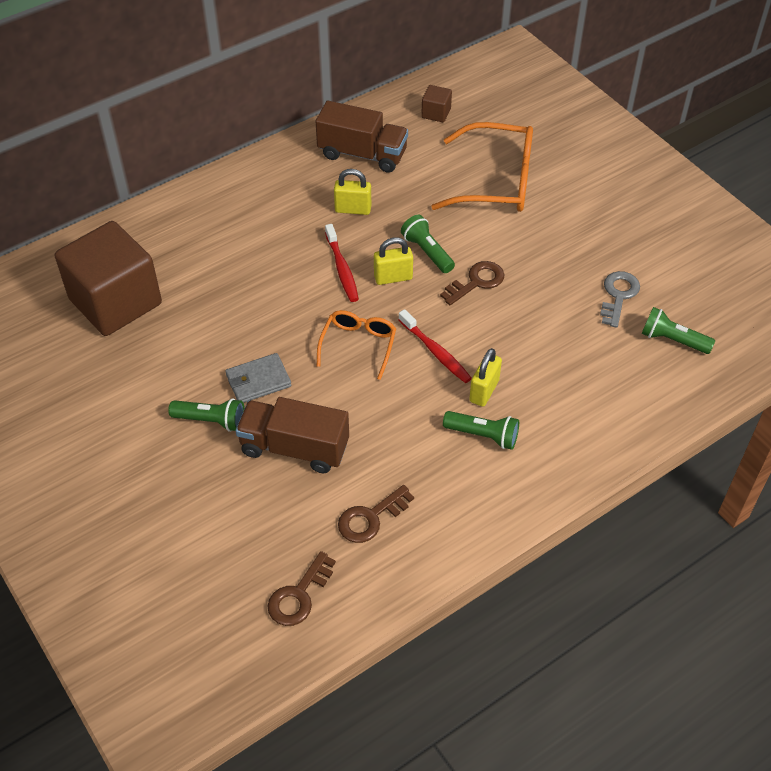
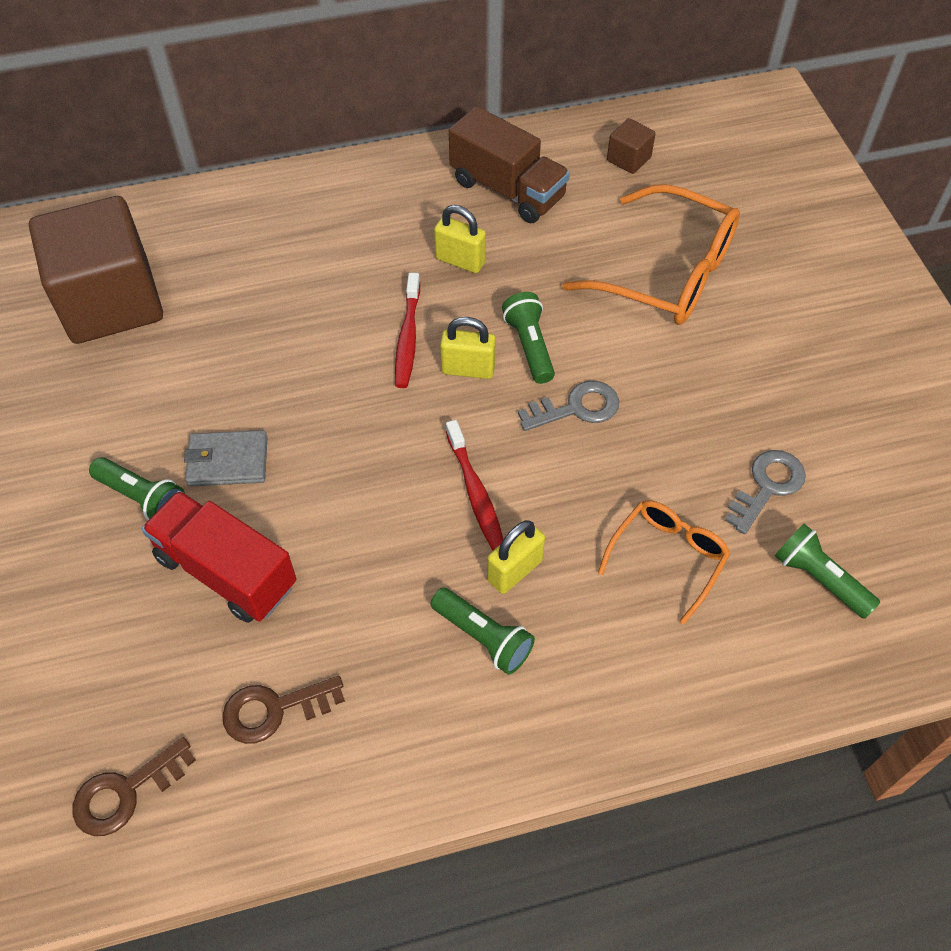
camera: 20 degrees right, 5 degrees up
(294, 448) = (226, 571): brown truck -> red truck
(358, 345) = (377, 451): orange glasses -> orange glasses (667, 558)
(476, 282) = (576, 408): brown key -> grey key

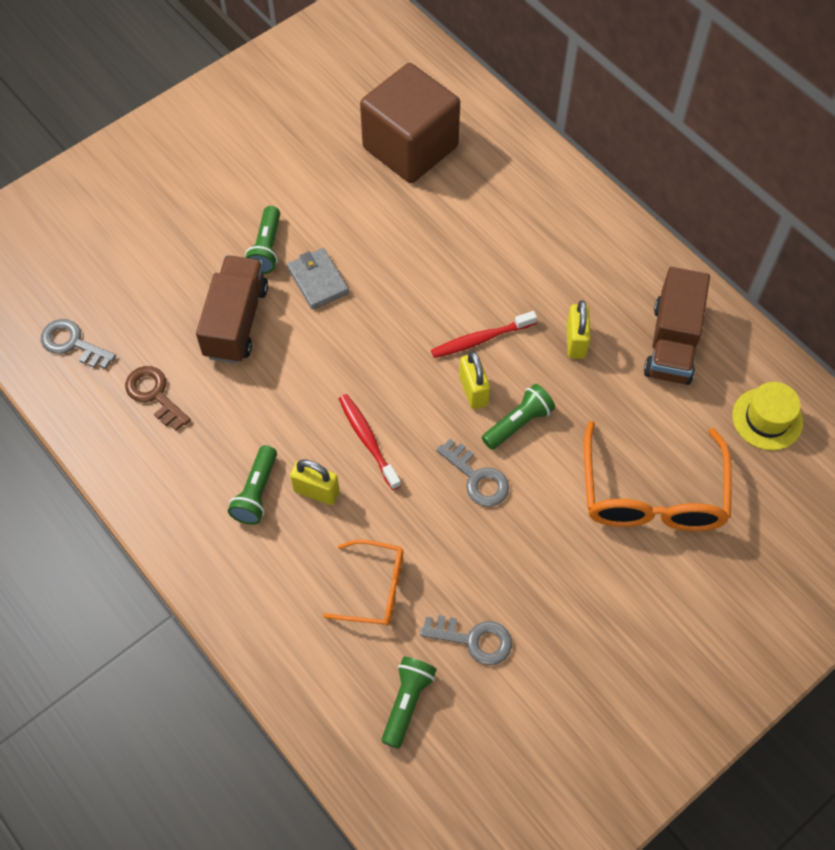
camera: 65 degrees right, 5 degrees up
(126, 792) = (73, 343): brown key -> grey key
(226, 571) = (236, 321): red truck -> brown truck
(475, 492) = (368, 440): red toothbrush -> red toothbrush turned 105 degrees clockwise
(628, 159) = (767, 419): brown cube -> yellow hat

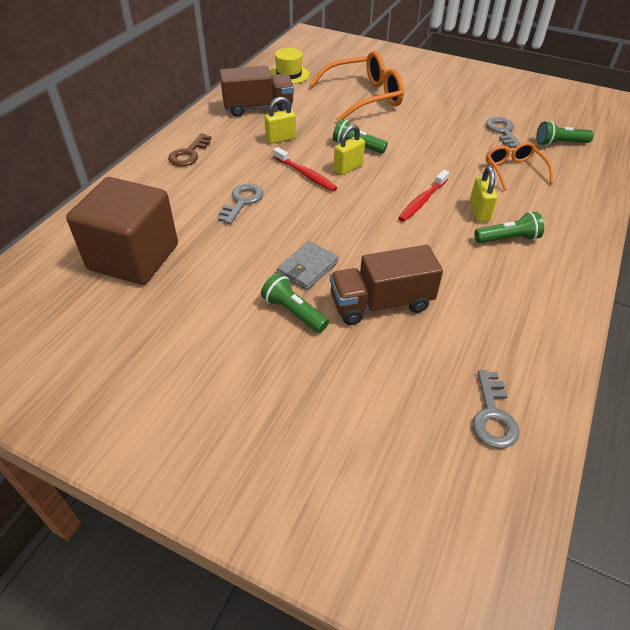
camera: 115 degrees left, 15 degrees down
(154, 395) = (488, 328): brown key -> brown key (189, 154)
(266, 248) = (293, 312): green flashlight -> green flashlight turned 120 degrees counterclockwise
(477, 478) = (407, 152): grey key -> grey key (242, 201)

